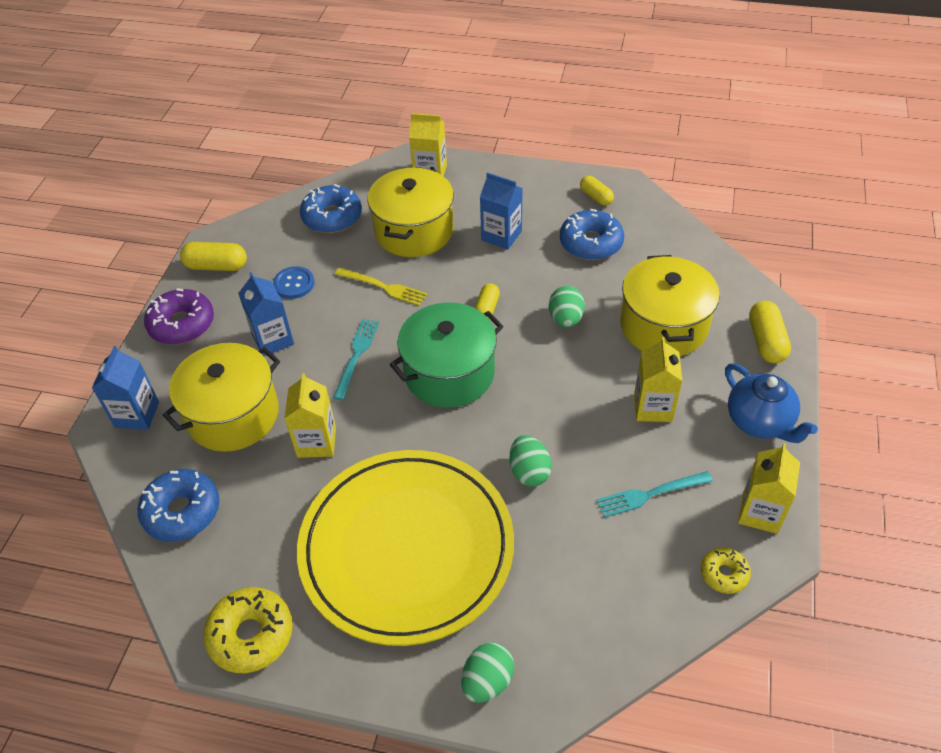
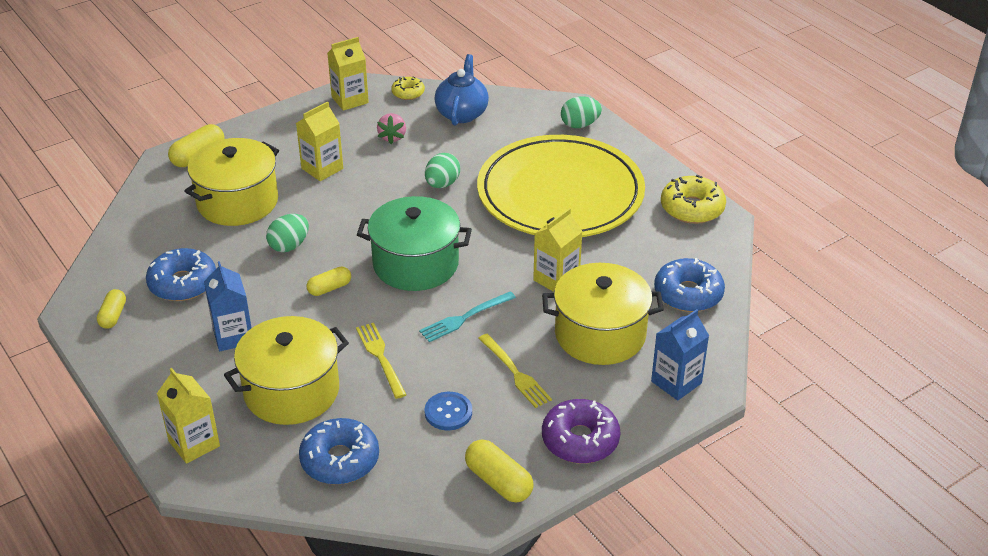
camera: 140 degrees left, 10 degrees down
(273, 339) = (515, 373): blue carton -> yellow fork
(649, 494) = (392, 137): turquoise fork -> pink strawberry
(760, 422) = (279, 128): blue teapot -> blue teapot (462, 113)

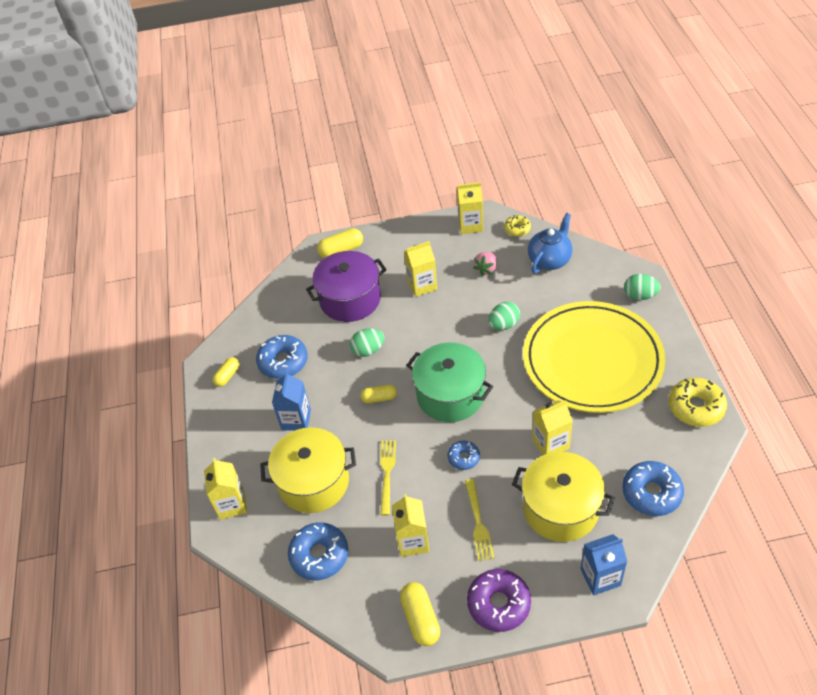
camera: 30 degrees right, 10 degrees up
(237, 202) = (350, 299): yellow pot -> purple pot
(448, 412) = (413, 541): blue button -> yellow carton
(464, 318) = (463, 458): turquoise fork -> blue donut

